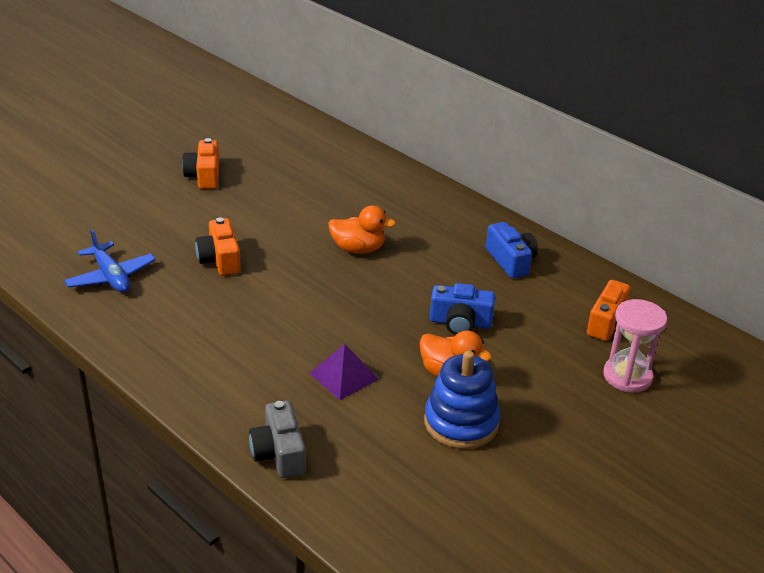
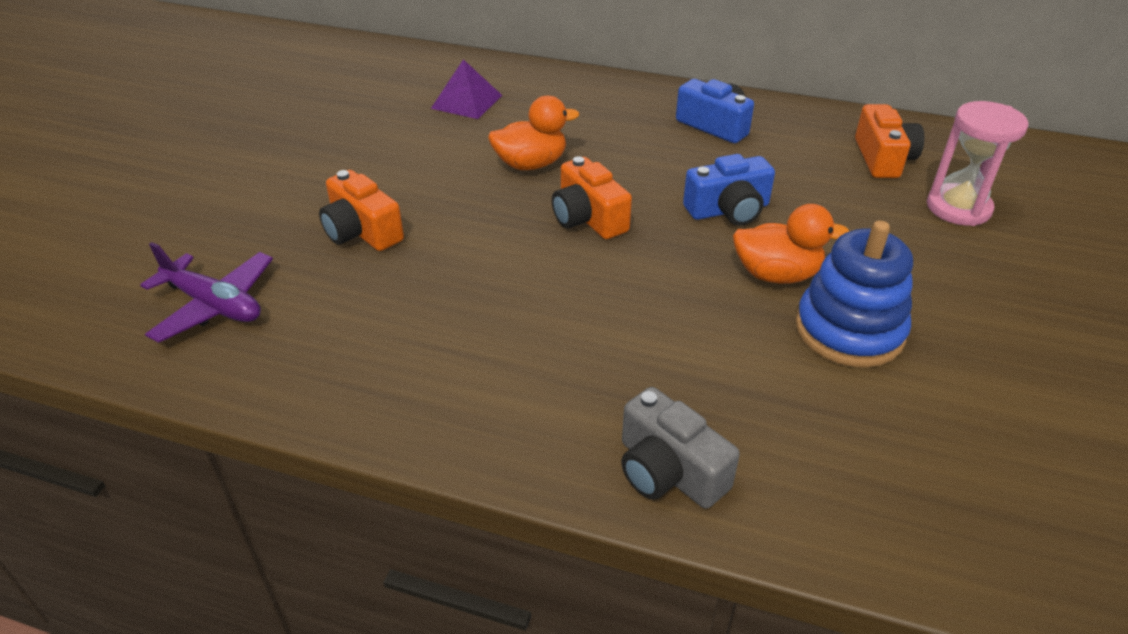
camera: 25 degrees left, 5 degrees up
(111, 277) = (214, 305): blue plane -> purple plane
(204, 176) = (258, 136): orange camera -> orange camera (588, 218)
(344, 376) = (655, 325): purple pyramid -> purple pyramid (466, 101)

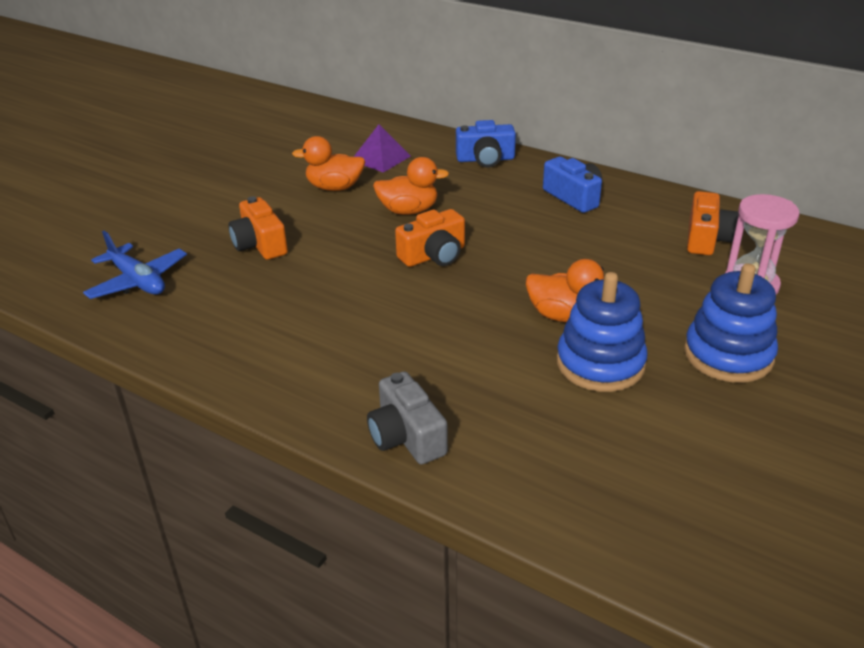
camera: 15 degrees right, 5 degrees down
(214, 305) = (138, 281): purple plane -> blue plane
(426, 145) = (334, 187): none -> orange duck
(588, 218) = (434, 255): orange camera -> orange camera turned 105 degrees counterclockwise
(728, 210) = (550, 263): blue camera -> blue camera (485, 159)
(981, 297) = (728, 355): none -> blue stacking toy

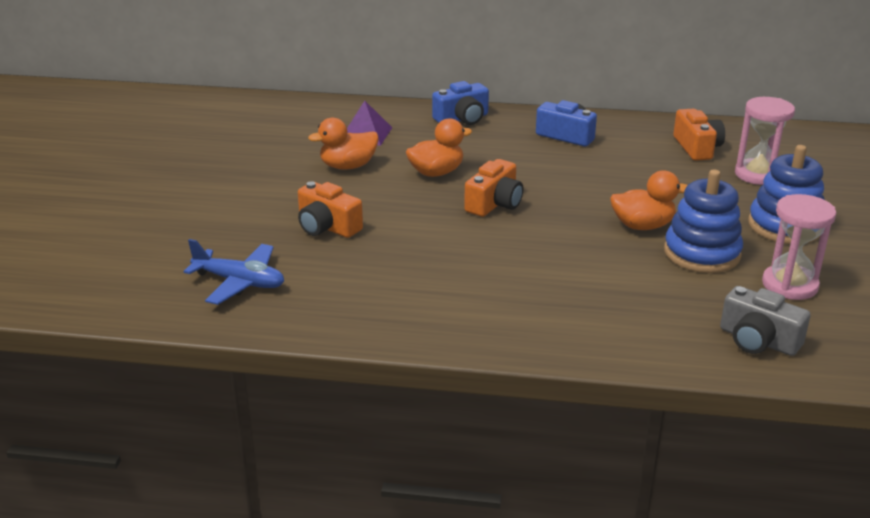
camera: 25 degrees left, 5 degrees down
(406, 436) = (607, 340): grey camera -> grey camera (758, 340)
(669, 429) = (789, 285): none -> pink hourglass

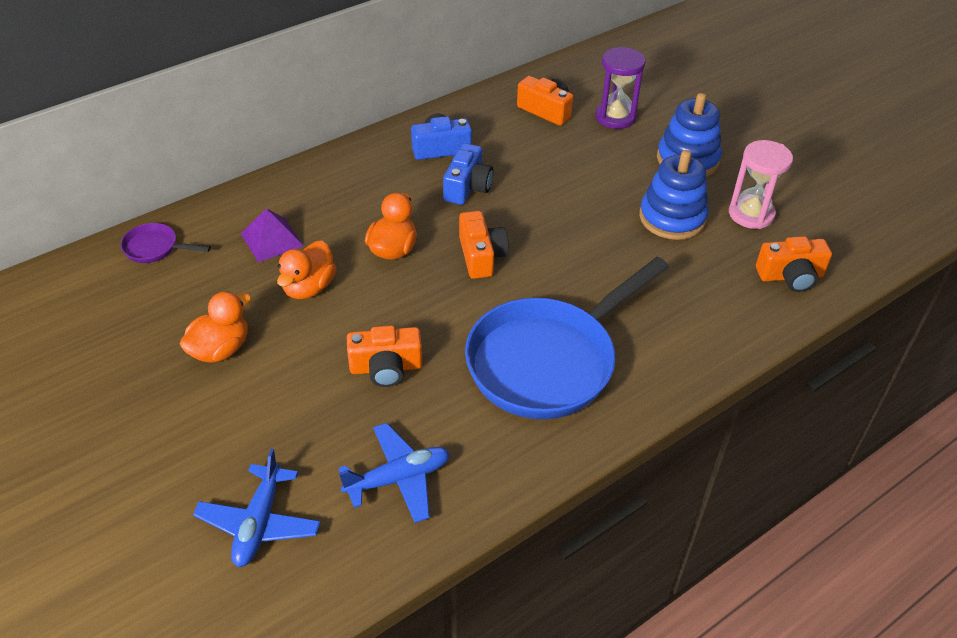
camera: 45 degrees left, 15 degrees up
(132, 256) = (259, 523): none -> blue plane
(291, 109) = (155, 248): none -> purple pan
(444, 281) = (548, 361): none -> blue pan
(462, 119) = (332, 174): blue camera -> blue camera (467, 187)
(642, 226) = (607, 214): orange duck -> orange duck (220, 349)
(757, 174) = (615, 117): pink hourglass -> purple hourglass
(758, 340) = (790, 276): grey camera -> orange camera

